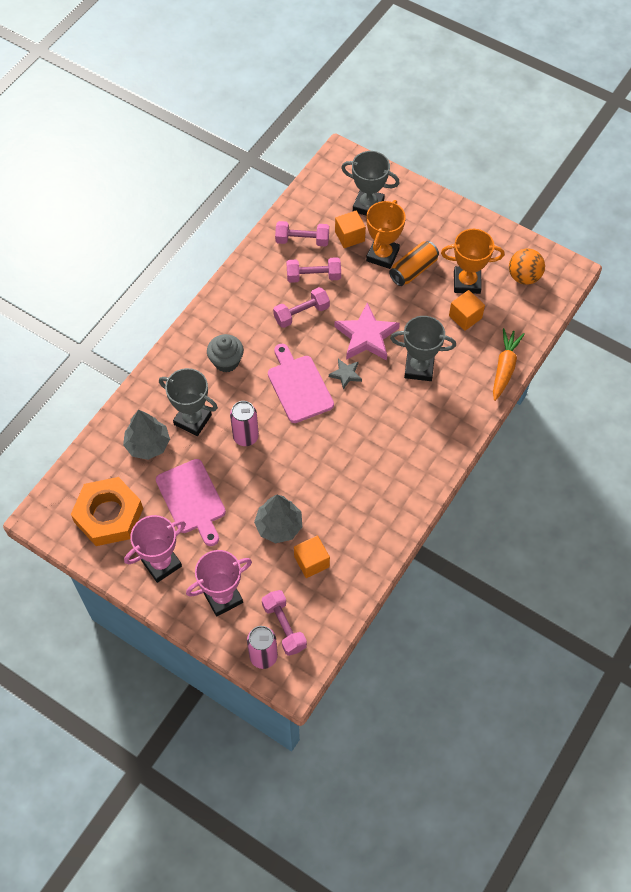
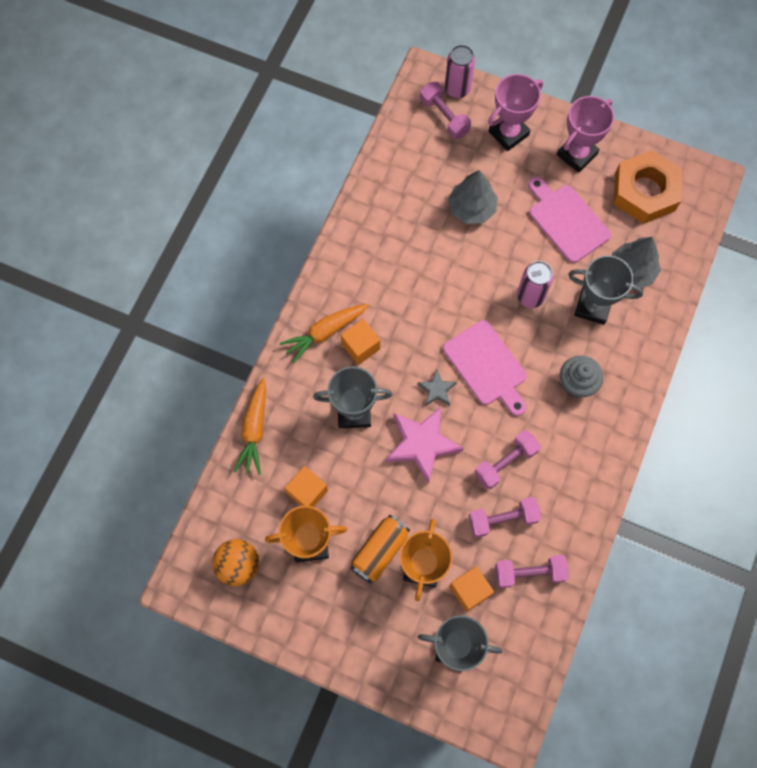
camera: 170 degrees right, 10 degrees up
(311, 562) = (431, 179): orange cube -> orange cube (360, 346)
(436, 435) = (325, 332): none -> orange carrot

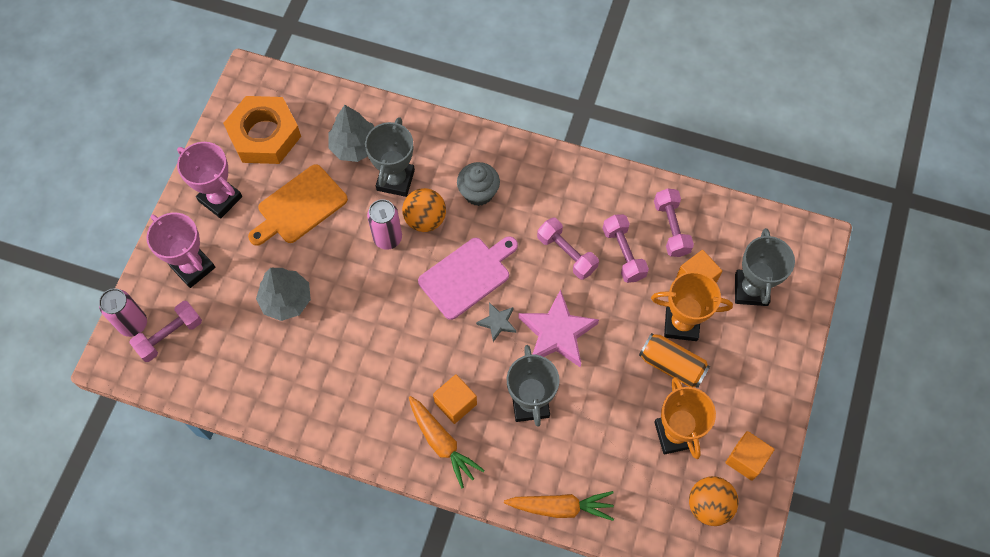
camera: 95 degrees left, 5 degrees down
(307, 492) = (622, 443): orange cube -> orange cube (746, 459)
(549, 331) = (425, 219): none -> orange ball
(566, 221) = (299, 206): pink cutting board -> orange cutting board

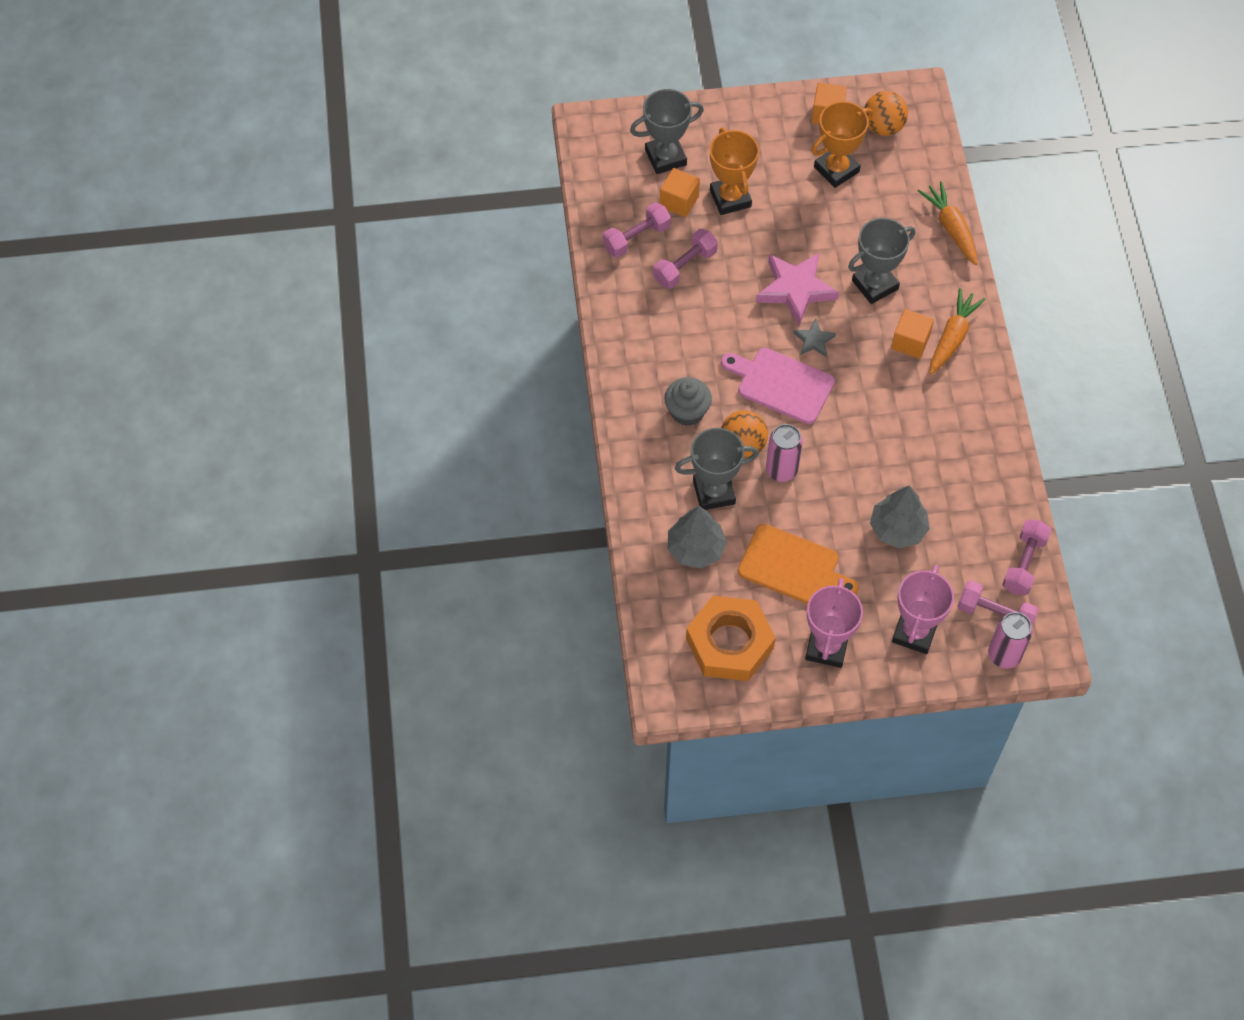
camera: 115 degrees left, 5 degrees down
(566, 254) = (711, 312): pink dumbbell -> pink dumbbell (1024, 564)
(672, 365) = (774, 192): orange can -> none

